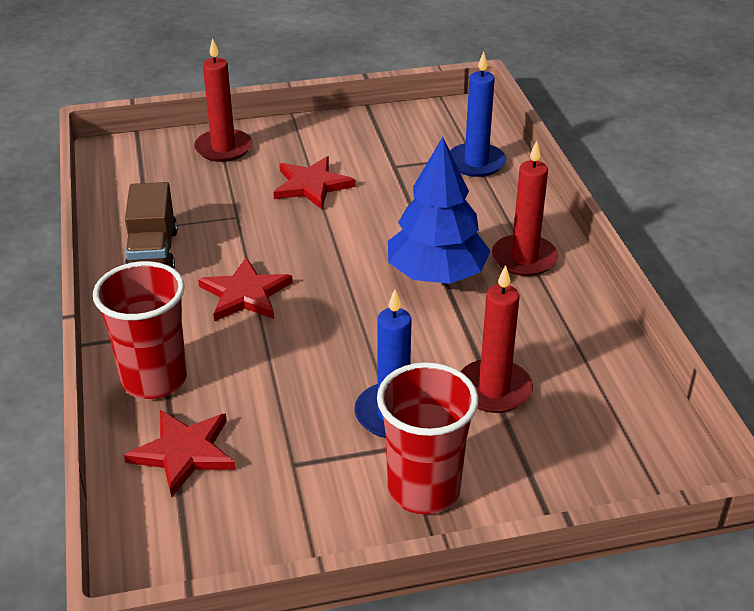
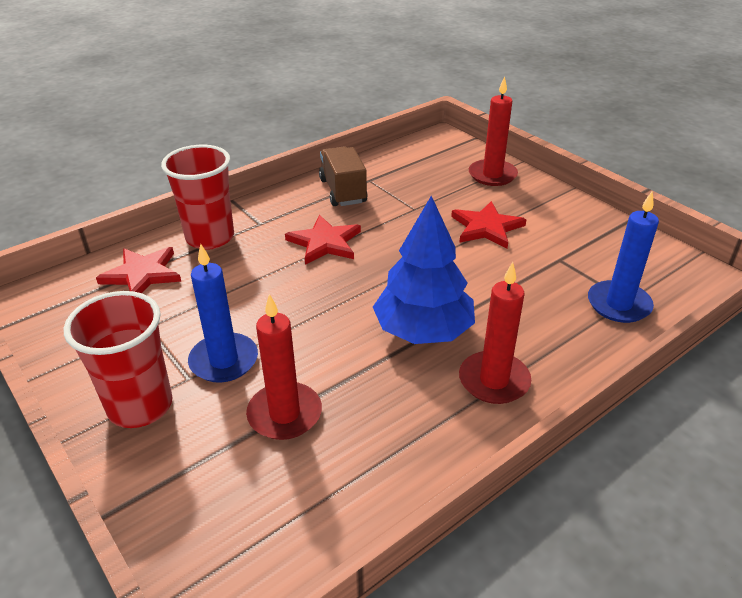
camera: 65 degrees right, 0 degrees up
(153, 253) = (343, 191): brown truck -> brown truck turned 105 degrees clockwise

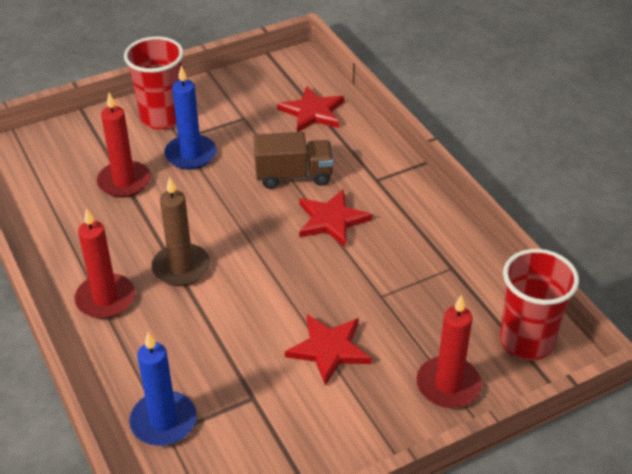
camera: 100 degrees right, 5 degrees up
(210, 237) = (358, 148): red cup -> red cup (526, 341)
(343, 191) = (429, 243): brown truck -> brown truck (293, 176)
(423, 330) = (181, 267): blue tree -> brown candle

